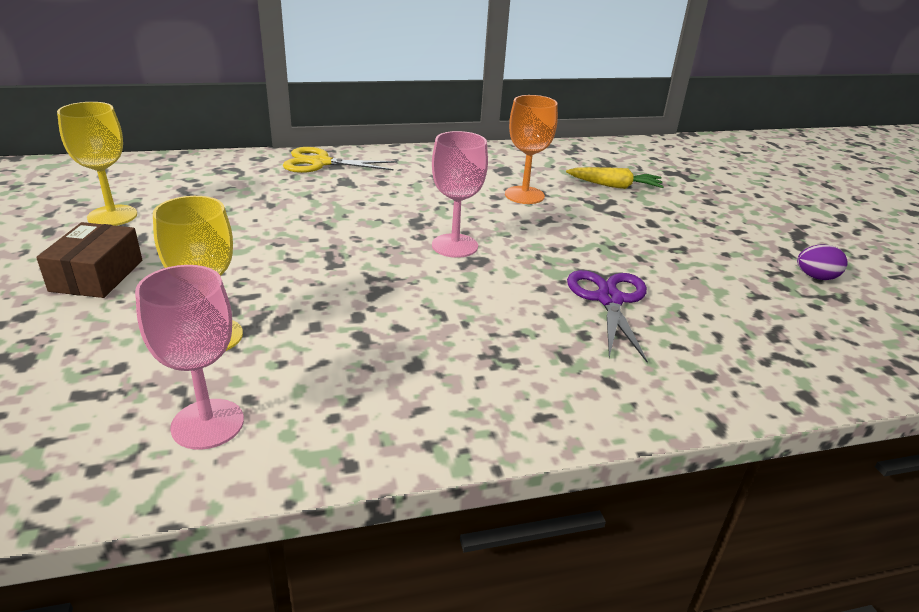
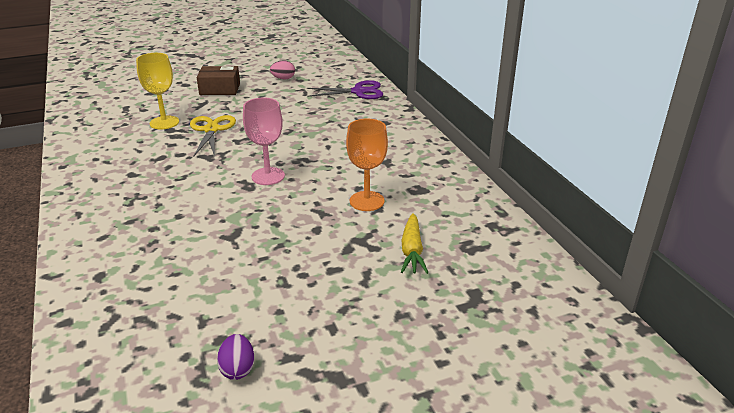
camera: 85 degrees right, 0 degrees up
(112, 216) = (283, 78): yellow goblet -> pink egg
(207, 424) = (99, 133): pink goblet -> none
(321, 163) = (387, 117): yellow scissors -> yellow scissors (211, 130)
(609, 300) = (196, 240): purple scissors -> purple scissors (358, 91)

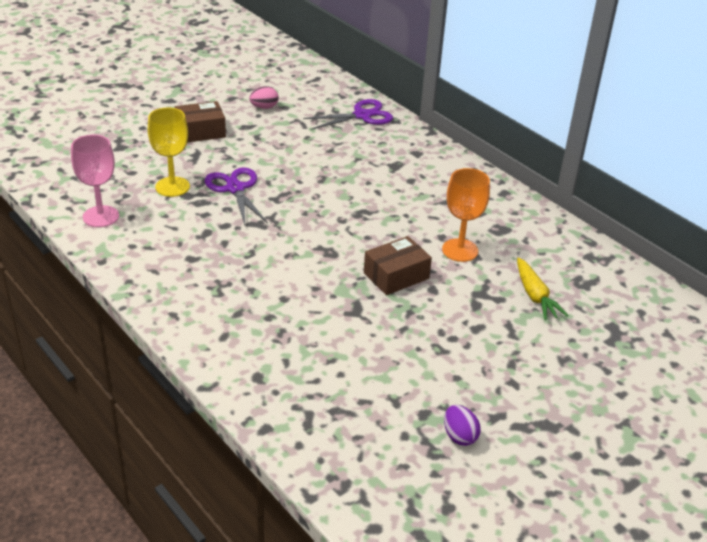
camera: 20 degrees left, 5 degrees up
(211, 130) = (235, 189): yellow scissors -> purple scissors
(268, 176) = (341, 237): pink goblet -> pink goblet (101, 216)
(291, 213) = (396, 276): none -> brown box

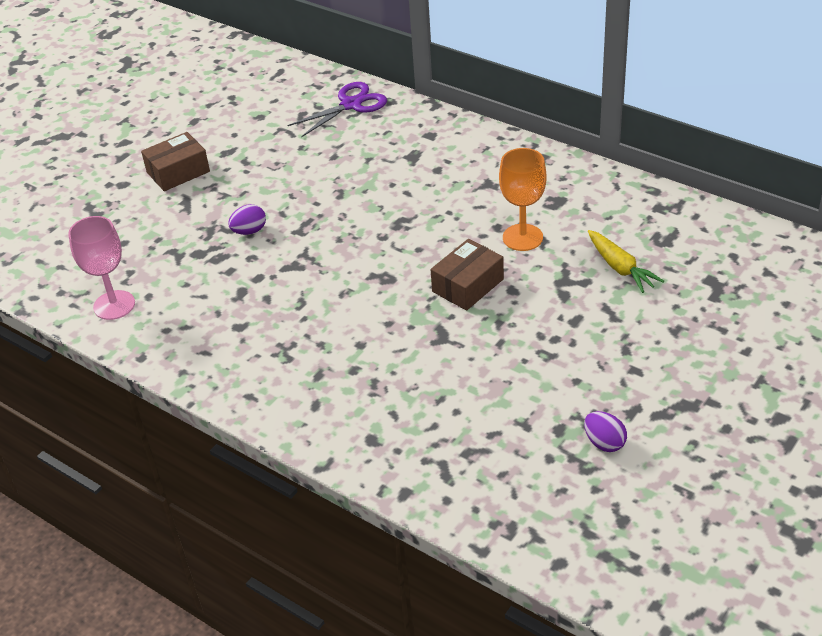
camera: 10 degrees left, 5 degrees up
(172, 187) = (178, 248): yellow goblet -> none
(235, 189) = (249, 231): purple scissors -> purple egg
(264, 107) = (236, 123): pink egg -> none

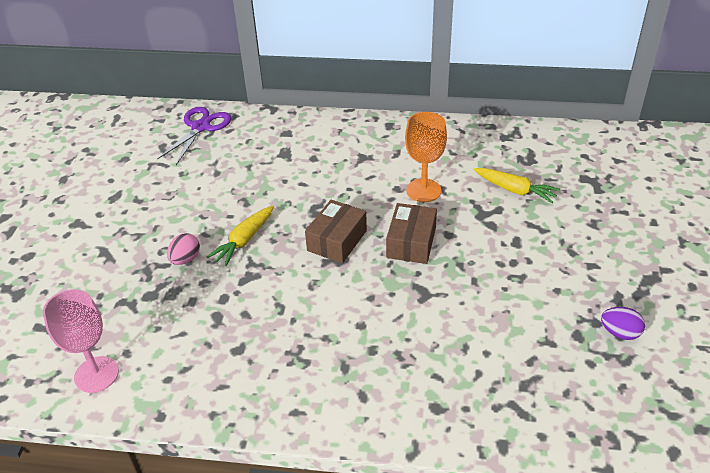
camera: 30 degrees left, 0 degrees up
(178, 172) = (78, 228): brown box -> brown box (337, 240)
(249, 231) = (185, 259): purple egg -> pink egg
(312, 231) = (244, 241): none -> yellow carrot

